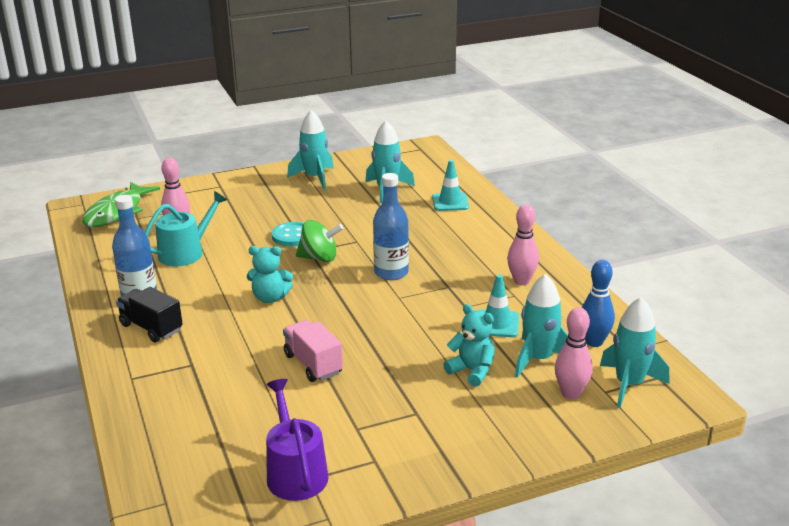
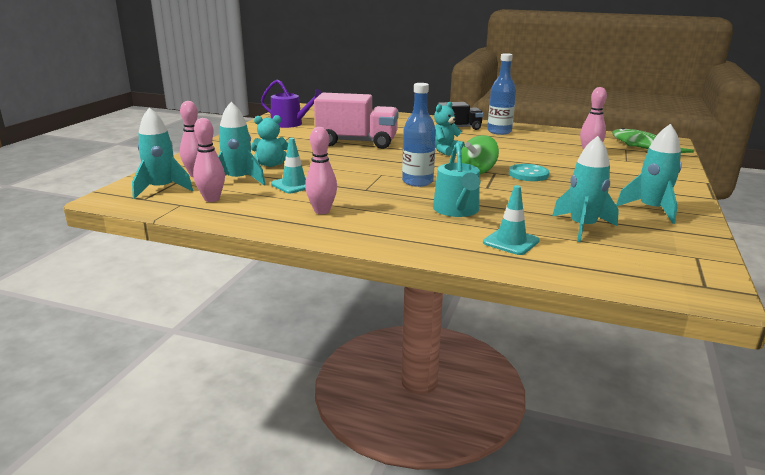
camera: 130 degrees right, 5 degrees down
(185, 252) = (545, 148): turquoise watering can -> turquoise watering can (457, 210)
(313, 364) = (357, 142): pink truck -> pink truck, size x1.69
(594, 342) = (212, 199): blue bowling pin -> pink bowling pin

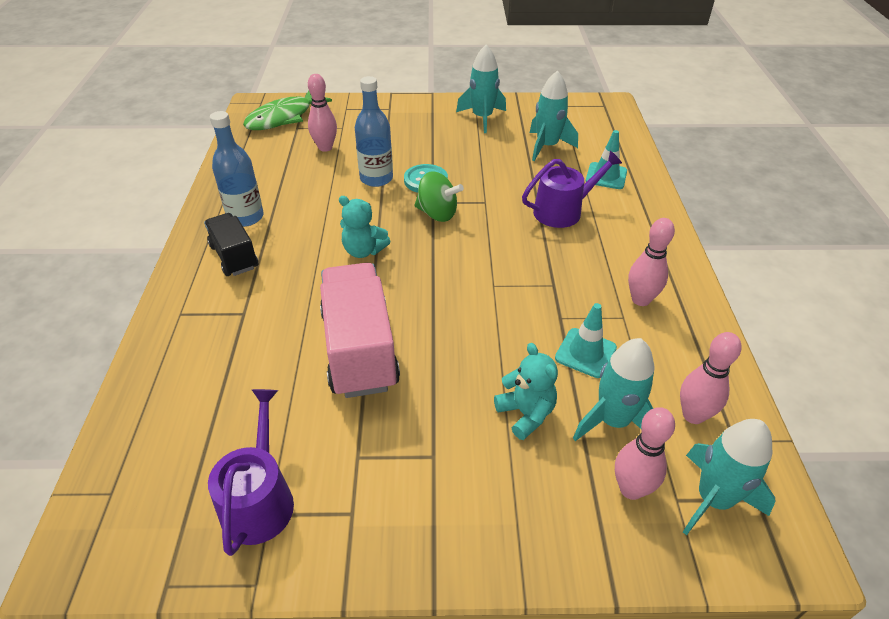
camera: 110 degrees left, 20 degrees up
(417, 182) = (501, 251): blue bottle -> blue bottle (376, 178)
(457, 210) = (563, 211): turquoise watering can -> purple watering can

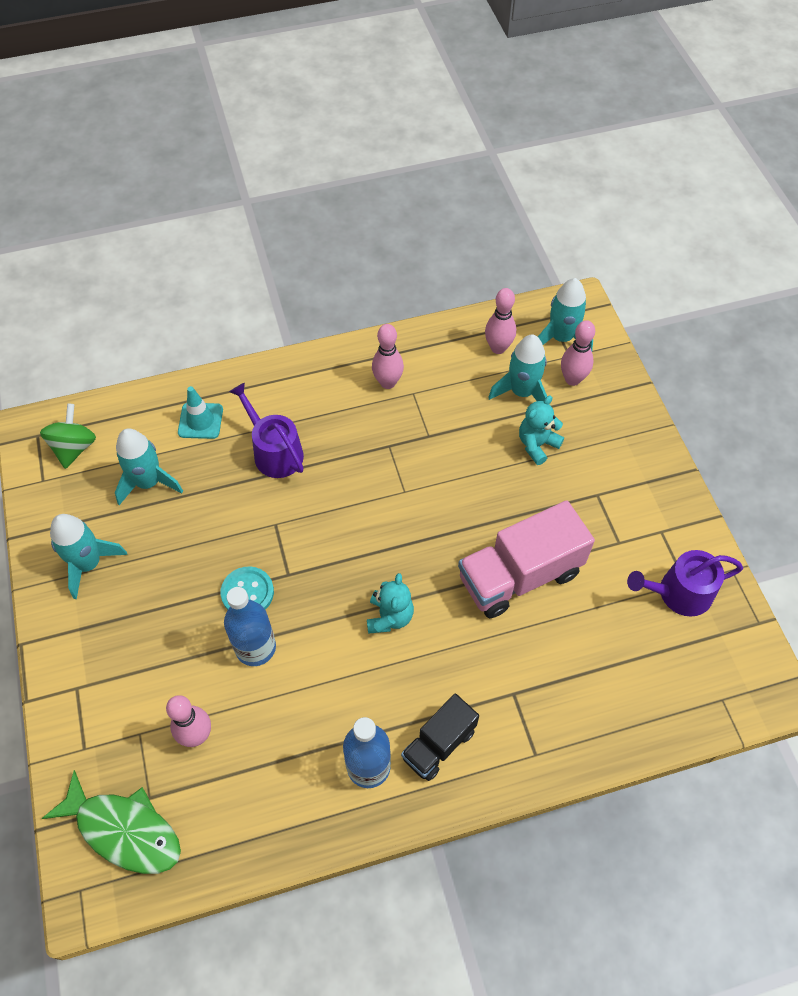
camera: 105 degrees left, 15 degrees up
(437, 214) = (308, 564): green spinning top -> green spinning top (74, 448)
(585, 353) = (462, 414): turquoise traffic cone -> none

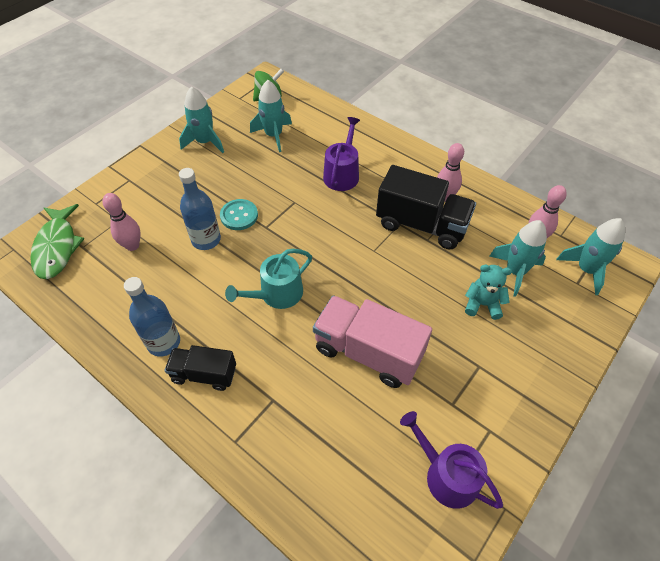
camera: 55 degrees right, 5 degrees down
(200, 421) = (332, 132): turquoise traffic cone -> none
(389, 617) = (277, 294): turquoise teddy bear -> turquoise watering can
(406, 427) = (421, 225): none -> black truck
(572, 379) = (559, 296): pink bowling pin -> none

